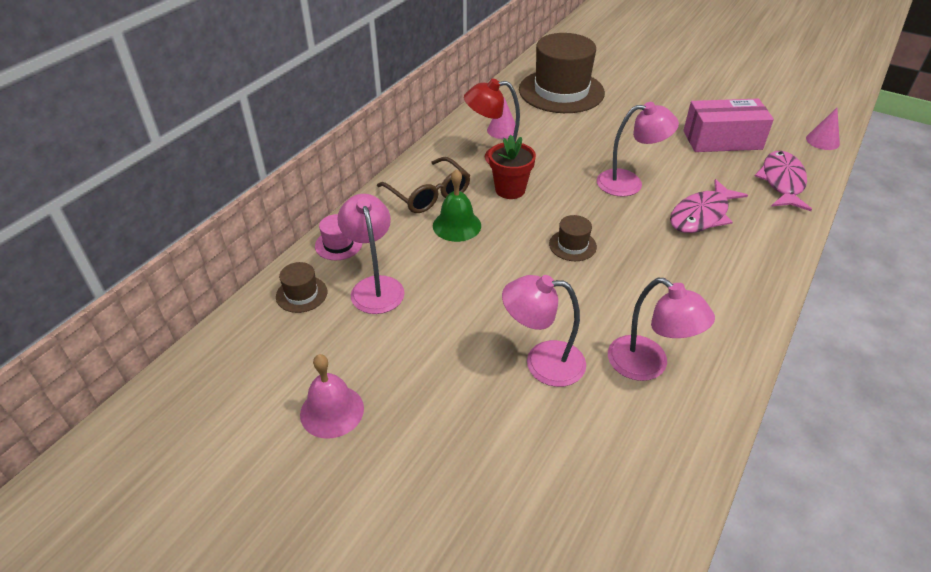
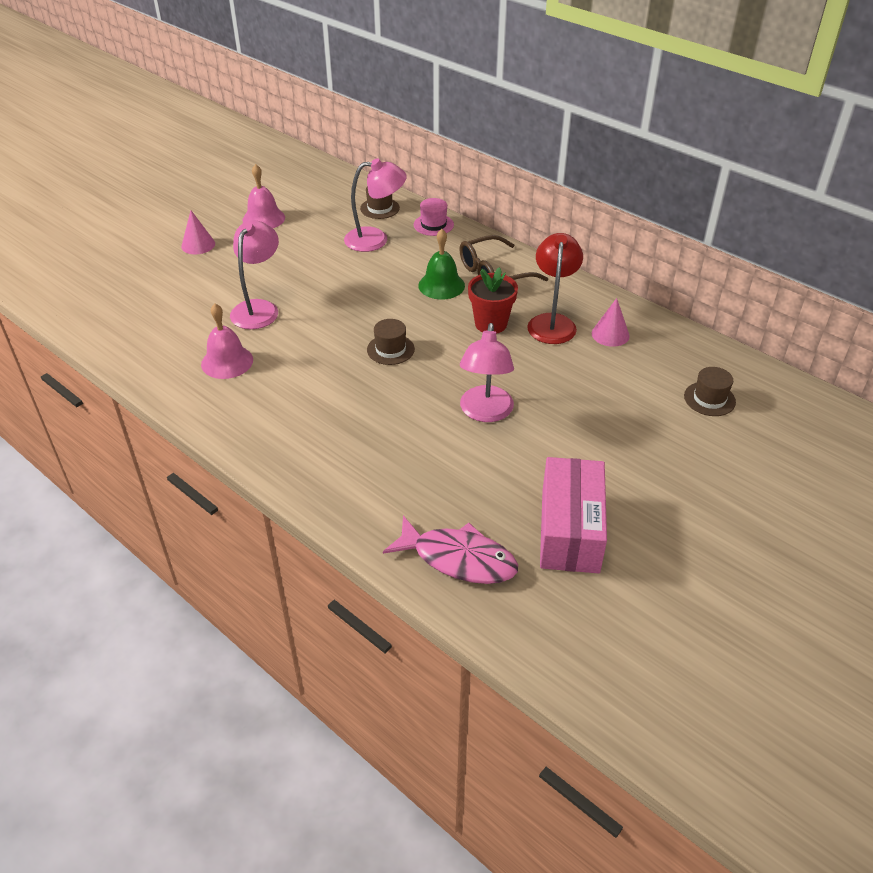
camera: 100 degrees right, 0 degrees up
(561, 91) = (709, 399): brown hat -> brown hat, size x0.42
(648, 366) = (227, 362): pink lamp -> pink bell
(701, 215) = (410, 456): pink fish -> none
(822, 141) = (556, 658): pink cone -> pink cone (198, 245)

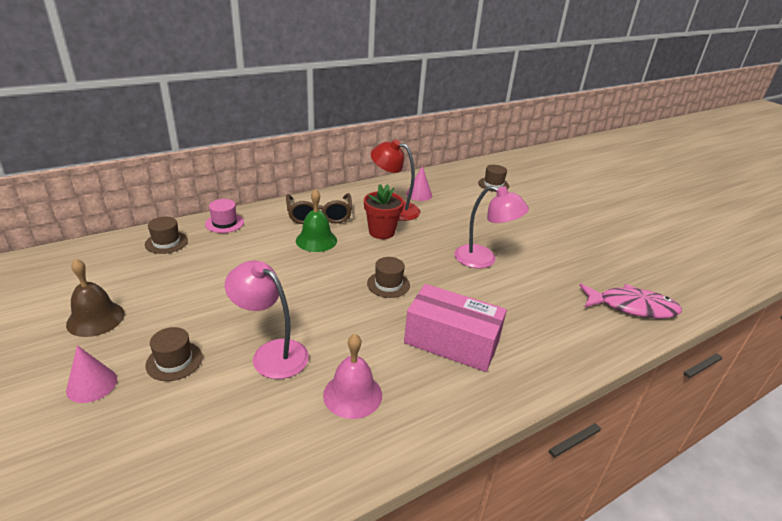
camera: 75 degrees left, 10 degrees down
(232, 268) = (174, 361): none -> brown hat
(263, 218) = (95, 318): pink bell -> brown bell
(375, 239) = (216, 256): pink lamp -> none
(458, 559) = (632, 307): pink fish -> pink fish turned 60 degrees clockwise
(569, 530) = (603, 258): pink box -> pink box (451, 342)

